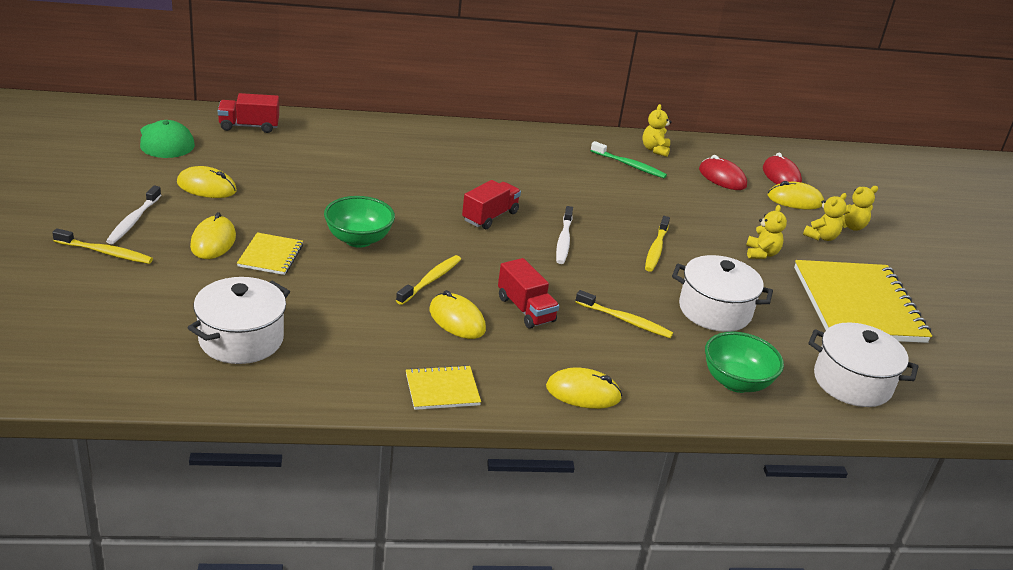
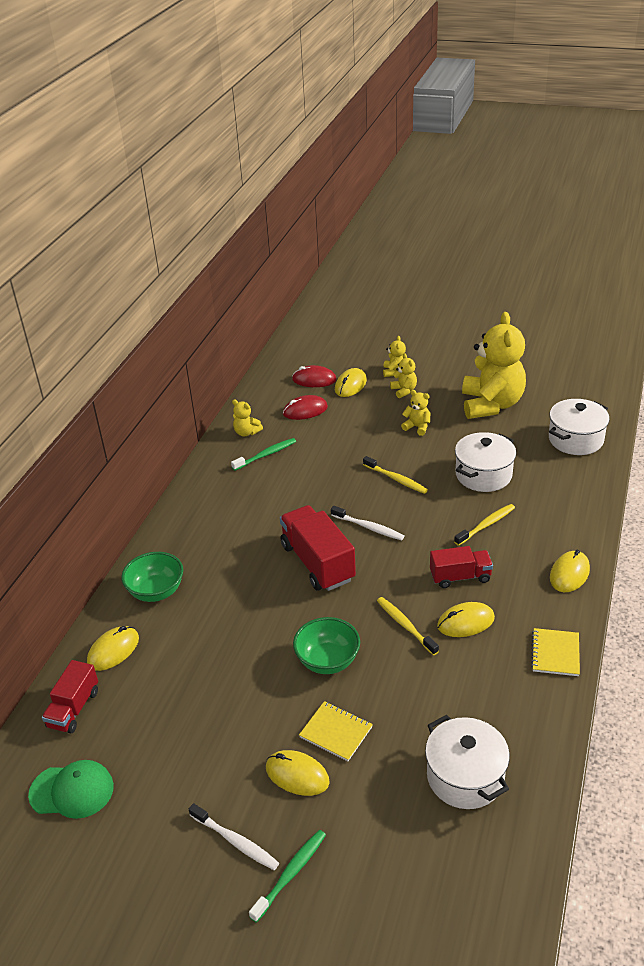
camera: 60 degrees left, 5 degrees up
(105, 252) = (291, 874): yellow toothbrush -> green toothbrush
(206, 187) = (189, 766): yellow mouse -> yellow mouse (113, 650)
(490, 216) = (318, 562): red truck -> red truck, size x1.64
(736, 382) = (568, 492): green bowl -> green bowl (156, 591)
(858, 305) = (491, 405): yellow notebook -> yellow teddy bear

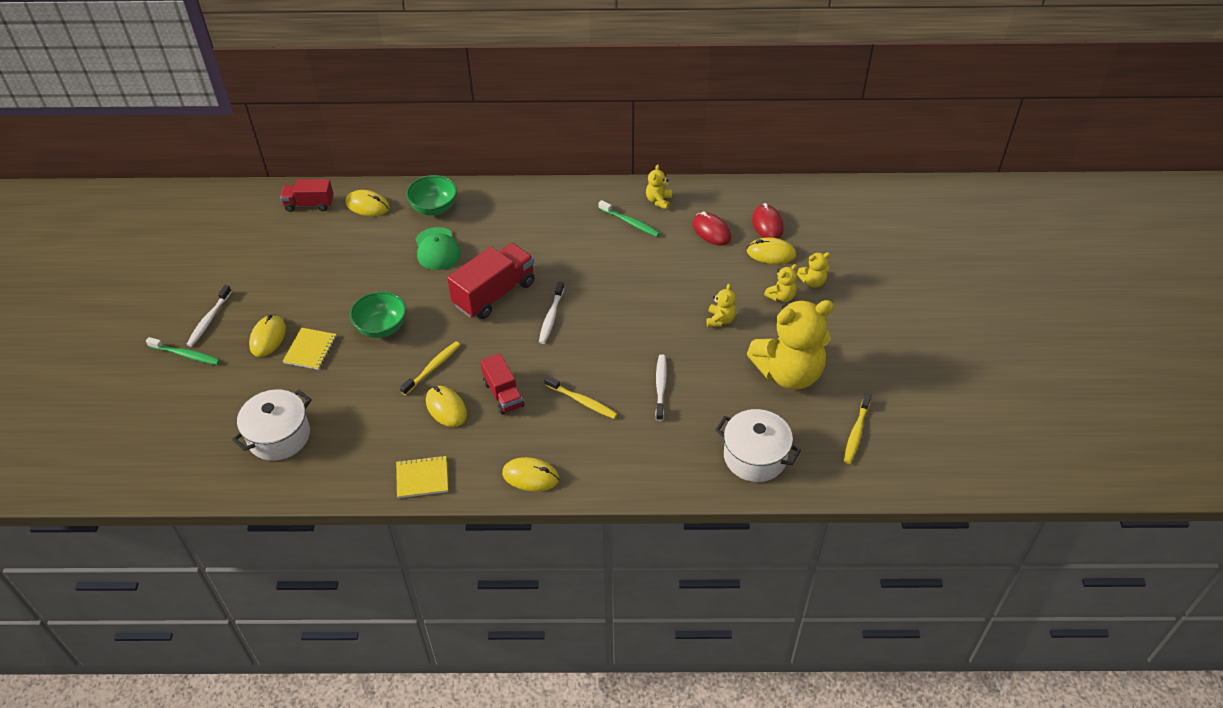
camera: 70 degrees right, 10 degrees up
(72, 791) = (240, 228): green cap -> green cap (437, 249)
(396, 479) = (628, 321): yellow toothbrush -> yellow toothbrush (856, 433)
(483, 475) = (660, 386): white pot -> white toothbrush

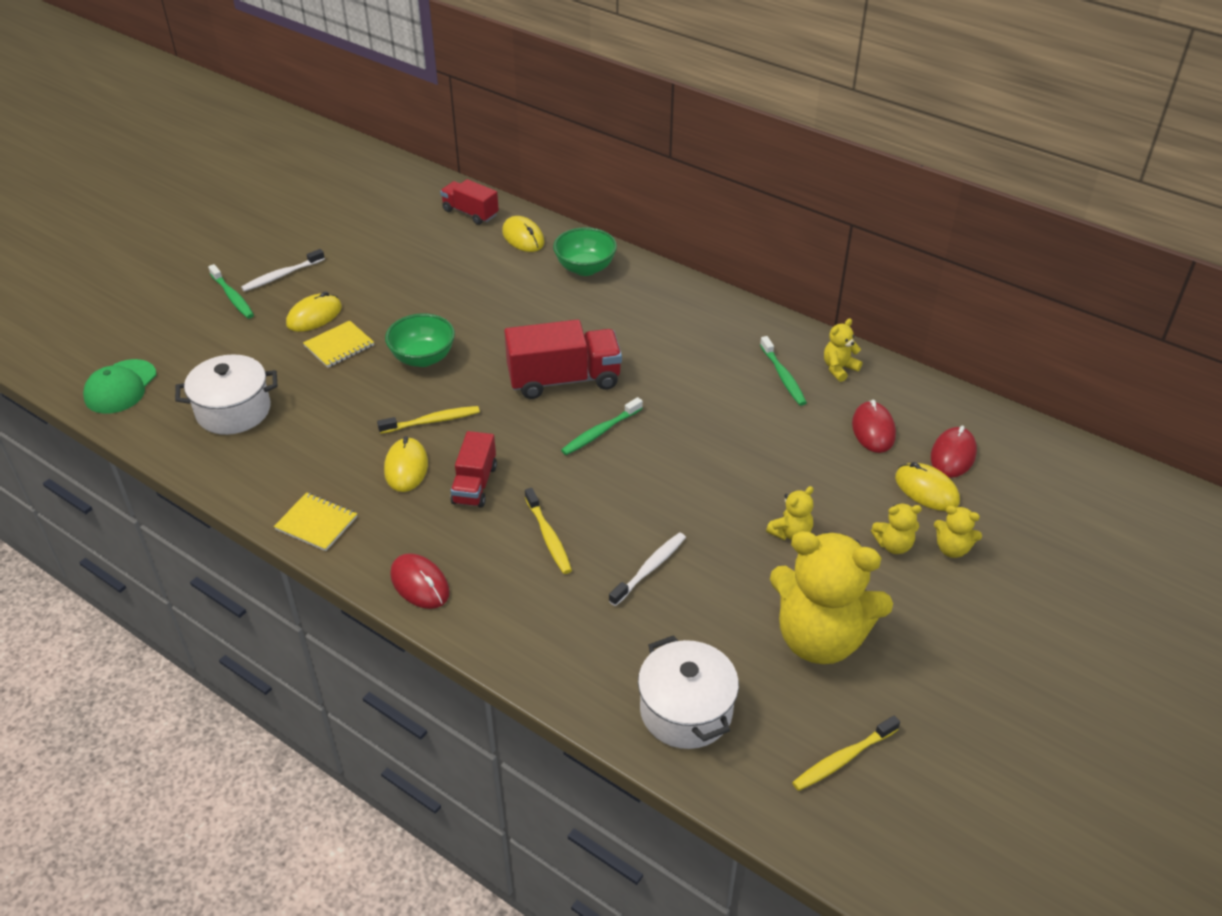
camera: 35 degrees right, 5 degrees down
(437, 249) = (549, 308): green cap -> green cap (120, 387)
(530, 476) = (420, 584): yellow mouse -> red mouse
(551, 317) = (600, 432): white toothbrush -> green toothbrush

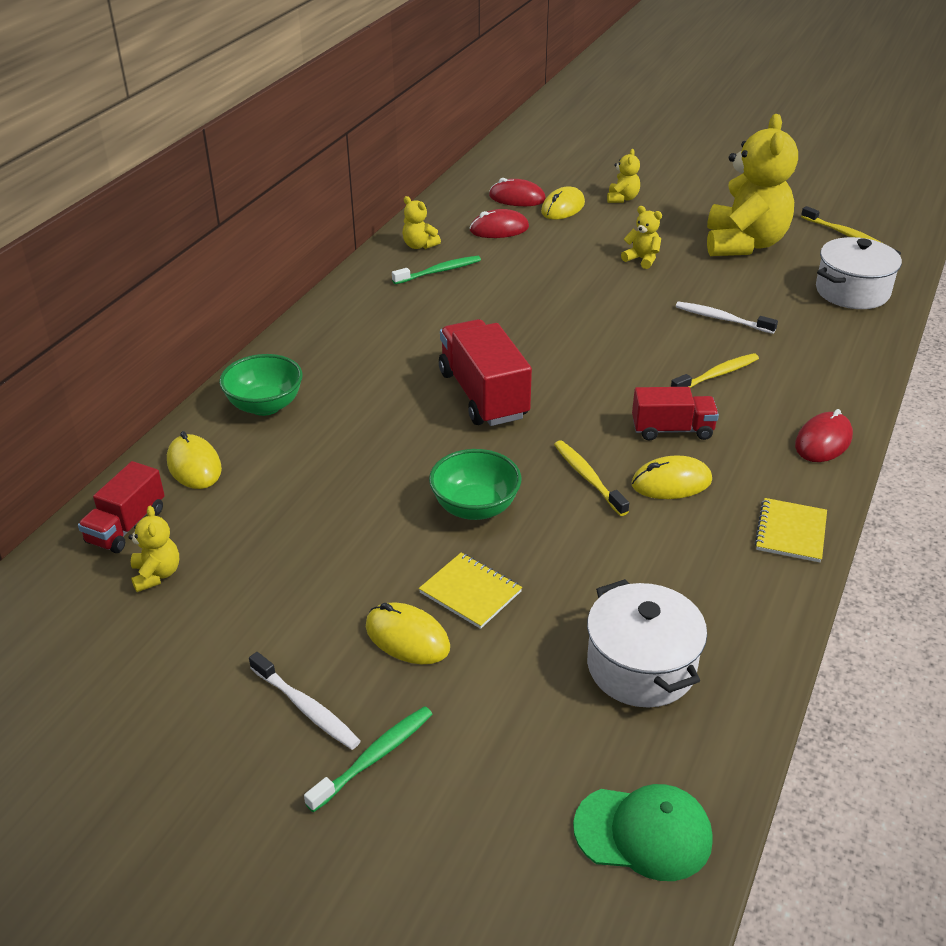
camera: 100 degrees left, 5 degrees down
(523, 237) = (194, 465): yellow mouse -> yellow mouse turned 75 degrees counterclockwise
(600, 432) = (558, 362): green toothbrush -> none
(893, 545) = (631, 219): yellow teddy bear -> yellow teddy bear (157, 574)

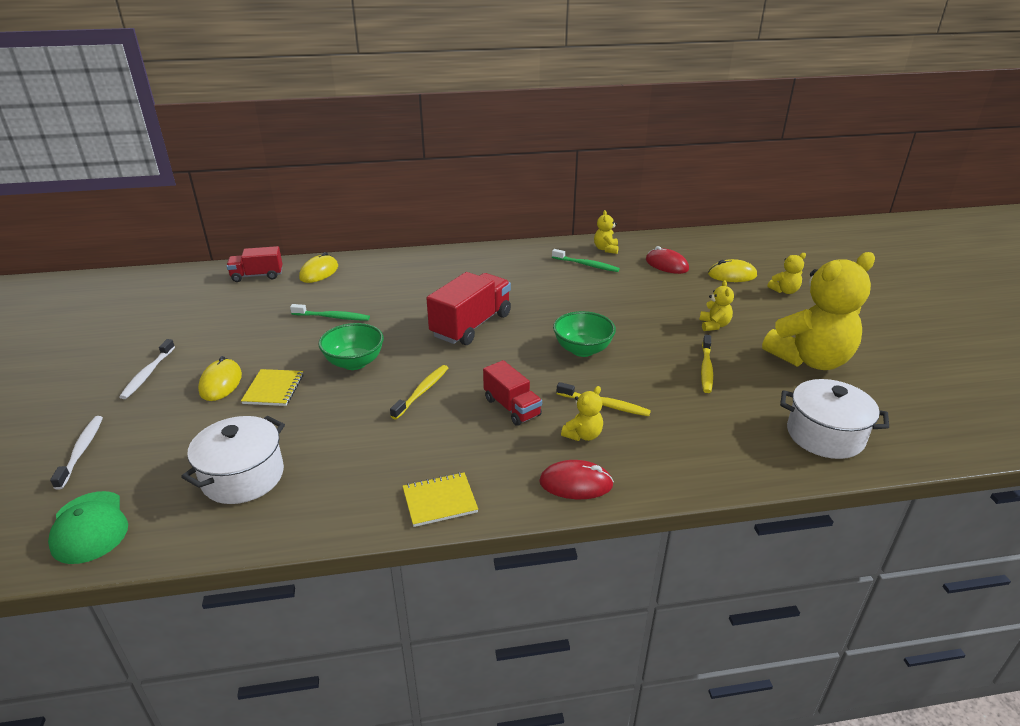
camera: 55 degrees right, 5 degrees down
(157, 574) = (226, 297): yellow teddy bear -> yellow teddy bear (583, 435)
(265, 406) = (388, 269): green bowl -> green bowl (582, 350)
(374, 757) = (119, 408): green toothbrush -> green toothbrush (332, 317)
(517, 198) = (715, 257): red mouse -> none
(671, 482) = (449, 426): yellow mouse -> none
(722, 319) = (684, 383): white toothbrush -> white toothbrush (81, 451)
(843, 233) = (916, 402): yellow toothbrush -> yellow toothbrush (706, 369)

